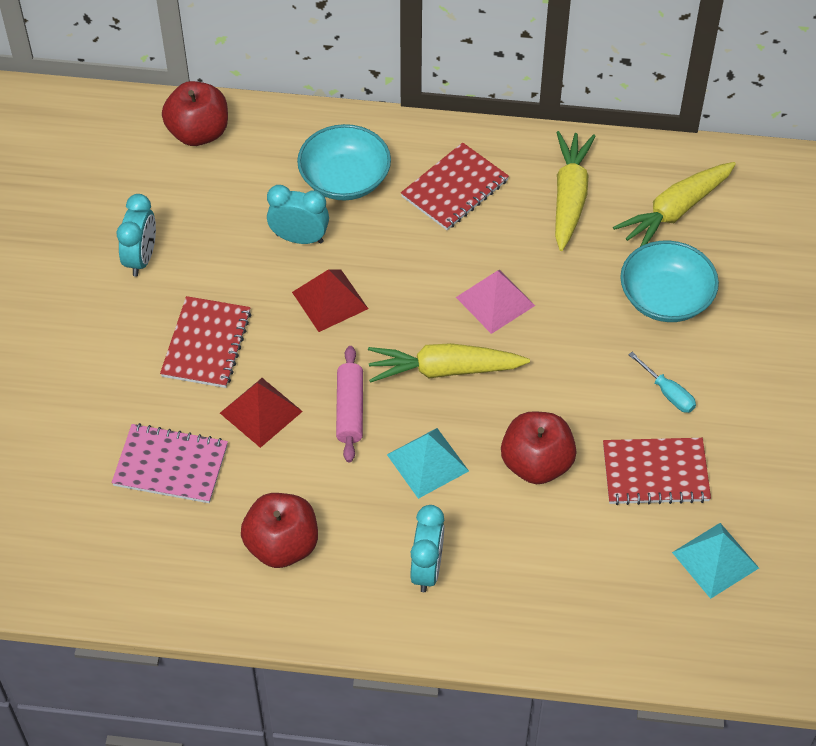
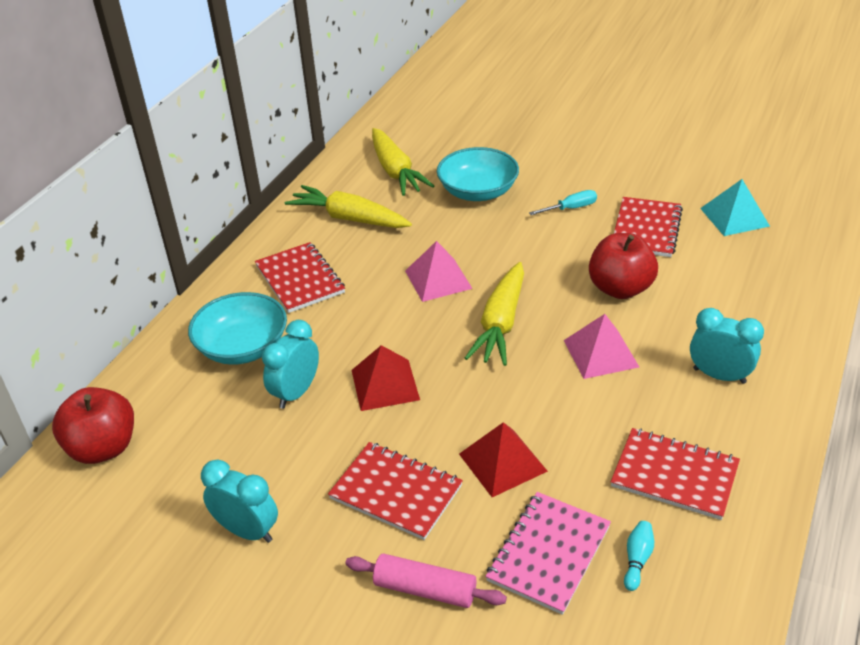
camera: 70 degrees left, 15 degrees down
(180, 529) = (637, 560): none -> turquoise bowling pin
(282, 545) = (674, 475): red apple -> red notebook
(350, 410) = (523, 394): pink rolling pin -> pink rolling pin (425, 589)
(427, 463) = (601, 353): turquoise pyramid -> pink pyramid

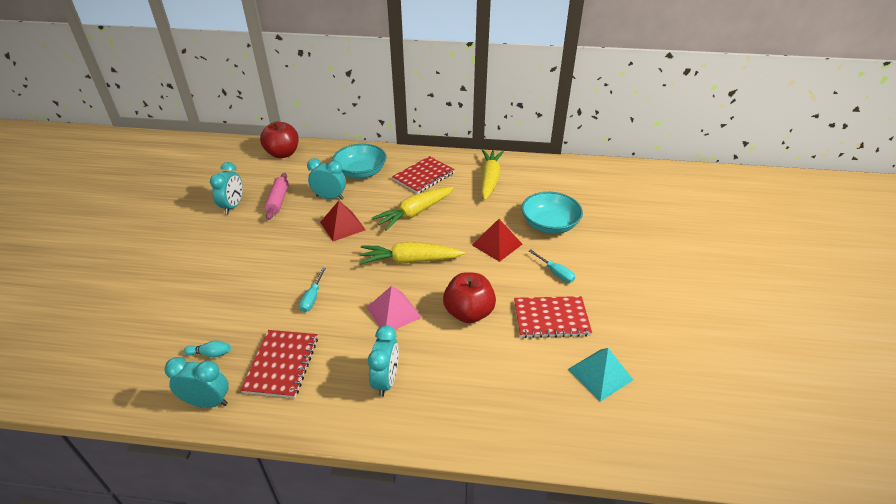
camera: 70 degrees right, 0 degrees up
(395, 171) = (551, 186): yellow carrot -> yellow carrot (415, 213)
(396, 492) = (260, 247): red notebook -> none
(425, 589) = (194, 271): pink rolling pin -> pink rolling pin (278, 201)
(438, 279) = (444, 226): pink pyramid -> none
(503, 462) = (286, 283): red pyramid -> red pyramid (497, 244)
(547, 433) = (312, 298): none -> turquoise screwdriver
(548, 553) = (216, 314): pink notebook -> none
(732, 561) = (208, 402): none -> turquoise clock

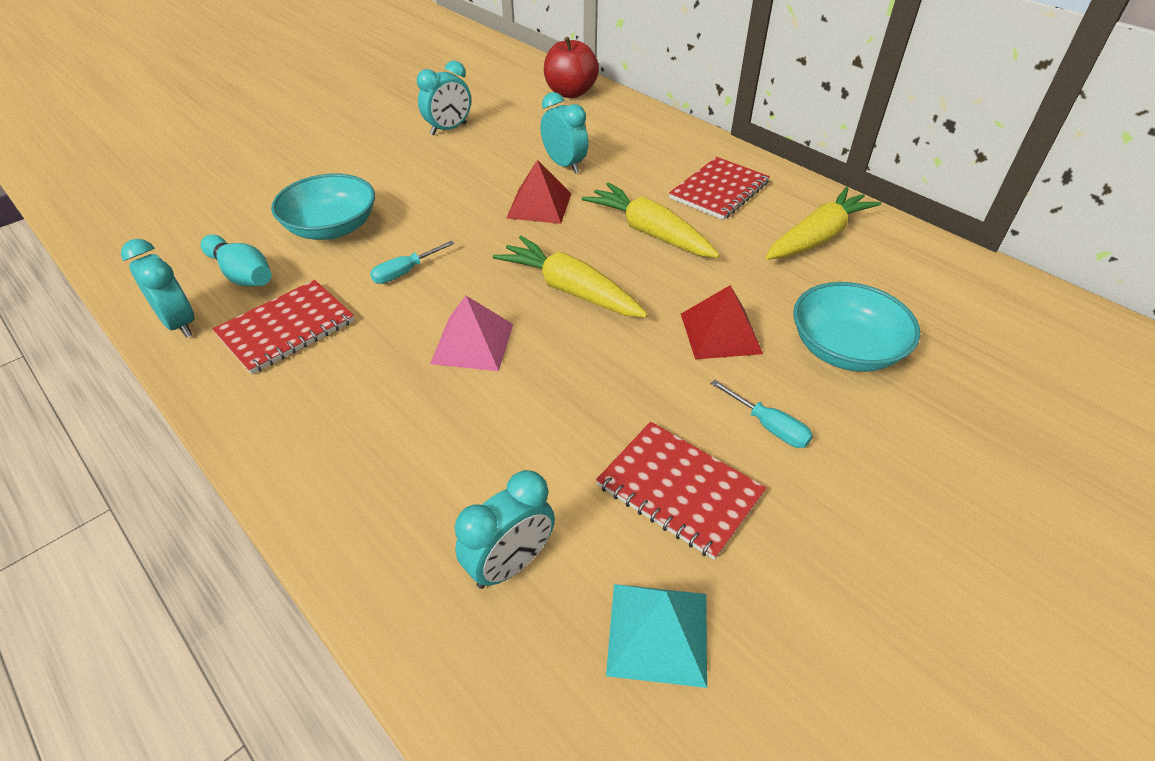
camera: 40 degrees right, 5 degrees up
(210, 354) = (242, 274): turquoise bowling pin -> turquoise bowling pin, size x1.75
(278, 201) = (502, 144): pink rolling pin -> none
(361, 172) = (639, 151): turquoise bowl -> turquoise bowl (332, 228)
(386, 380) = (362, 422): turquoise clock -> turquoise clock (510, 564)
(415, 213) = (650, 232): yellow carrot -> yellow carrot turned 45 degrees clockwise
(423, 176) = (719, 190): red notebook -> red notebook turned 45 degrees counterclockwise
(469, 313) = (565, 404): red apple -> none
(555, 273) = (768, 426): turquoise screwdriver -> turquoise screwdriver turned 45 degrees counterclockwise

